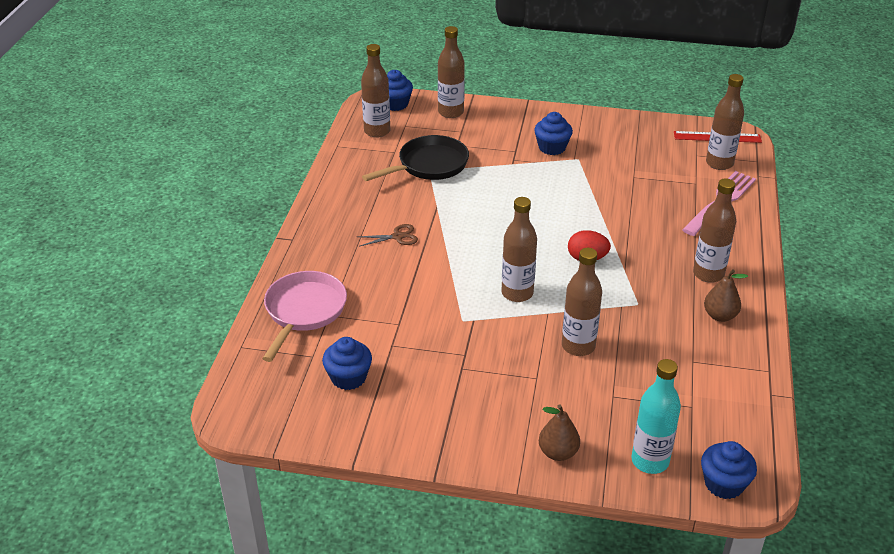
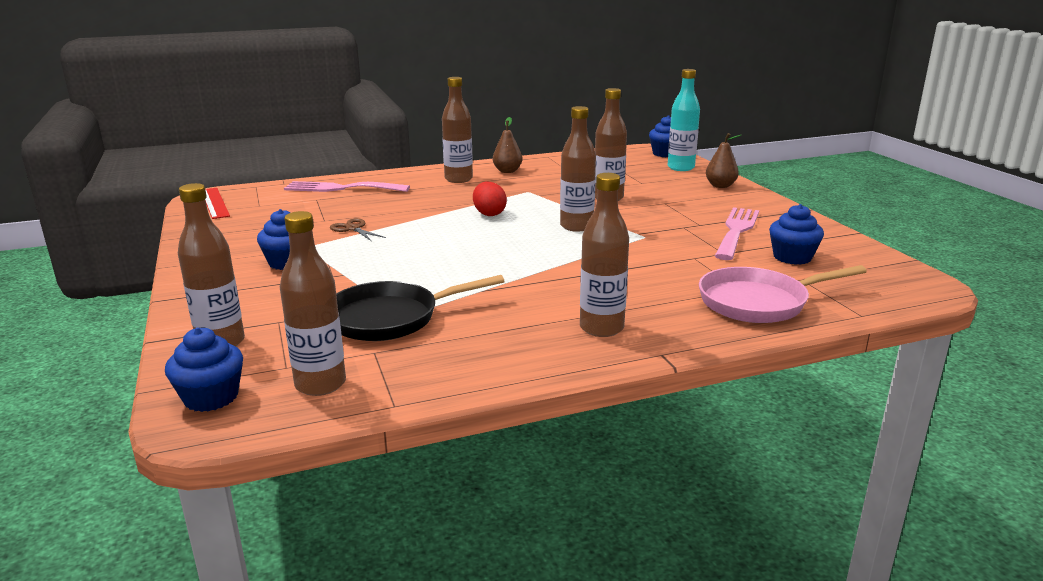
camera: 120 degrees left, 15 degrees down
(397, 236) = (566, 294): brown scissors -> brown scissors (353, 229)
(428, 382) = (736, 231): none -> pink fork
(429, 165) = (390, 318): black pan -> black pan turned 45 degrees counterclockwise
(719, 163) = (270, 196): brown bottle -> brown bottle (601, 328)

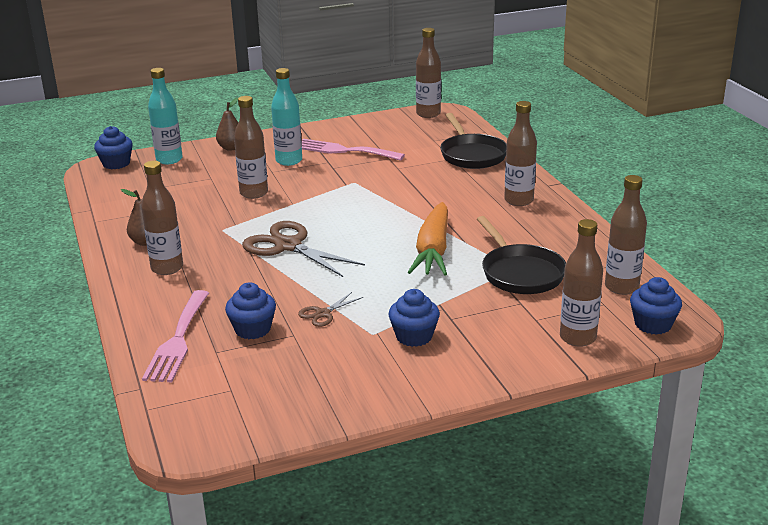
camera: 90 degrees left, 5 degrees up
(214, 203) = (213, 428): red ruler -> none
(463, 273) = (433, 250): none -> orange carrot
(489, 214) = (288, 246): red egg -> brown scissors
(576, 226) = (328, 207): brown bottle -> brown bottle (428, 114)
(695, 208) = (289, 161): none -> turquoise bottle
(758, 302) = (472, 155): pink pan -> black pan
(792, 257) = (397, 139): blue cupcake -> blue cupcake (253, 329)

